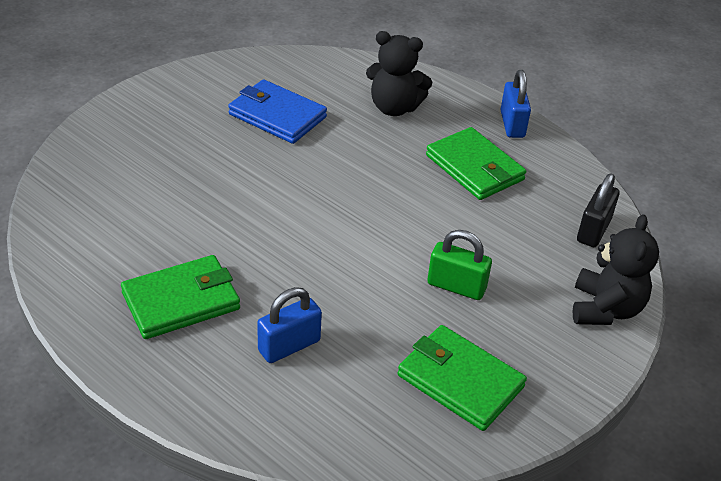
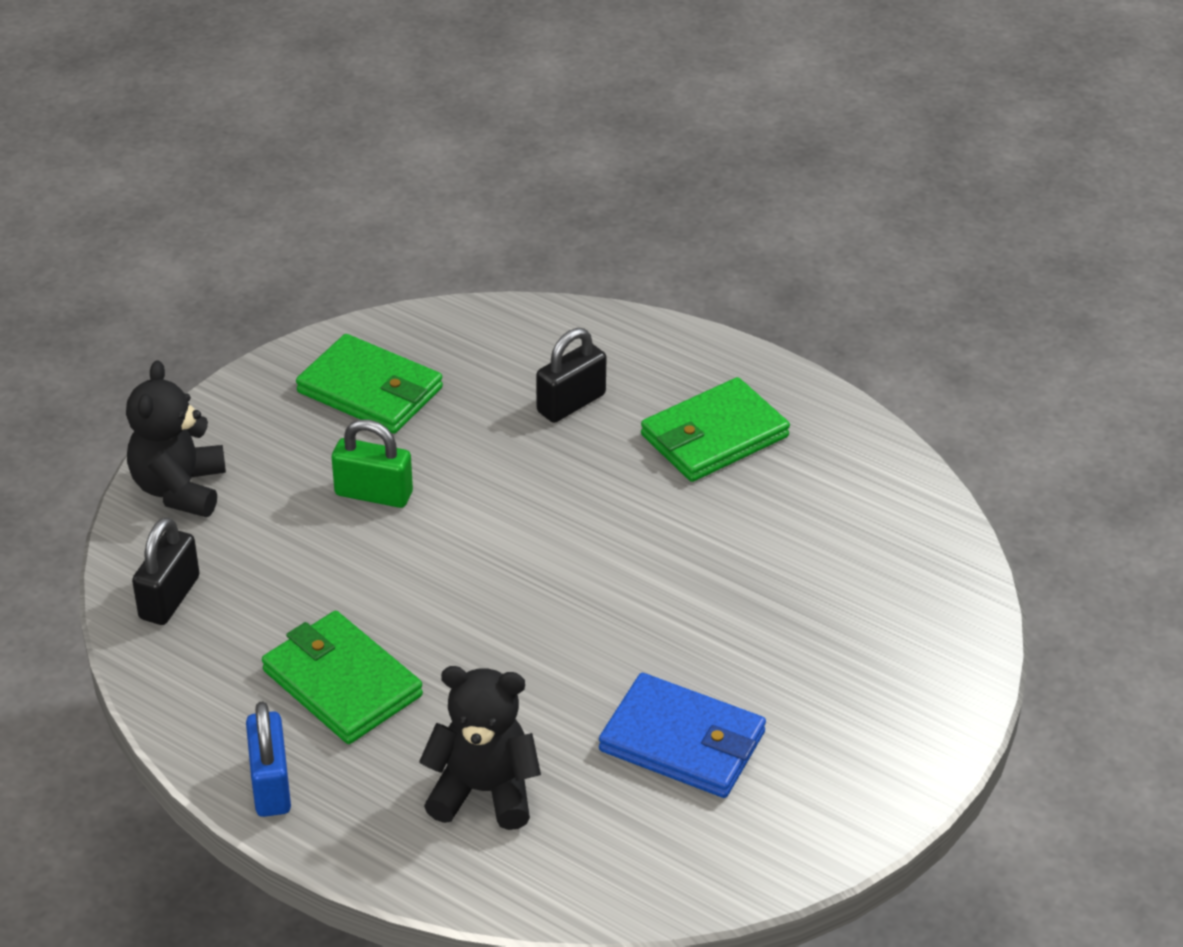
camera: 175 degrees right, 0 degrees up
(289, 346) = (571, 403): blue padlock -> black padlock

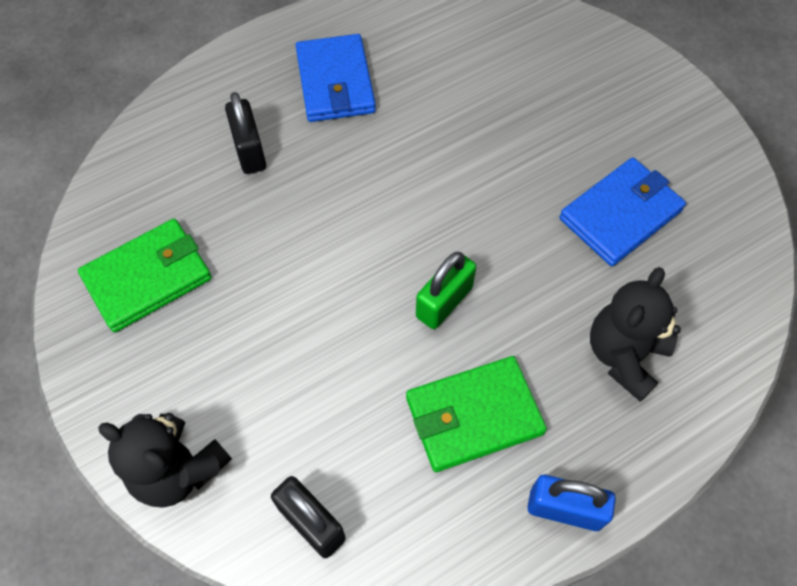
camera: 65 degrees left, 20 degrees up
(373, 494) = (272, 318): green padlock -> green padlock (444, 302)
(714, 436) = (335, 82): green wallet -> blue wallet

